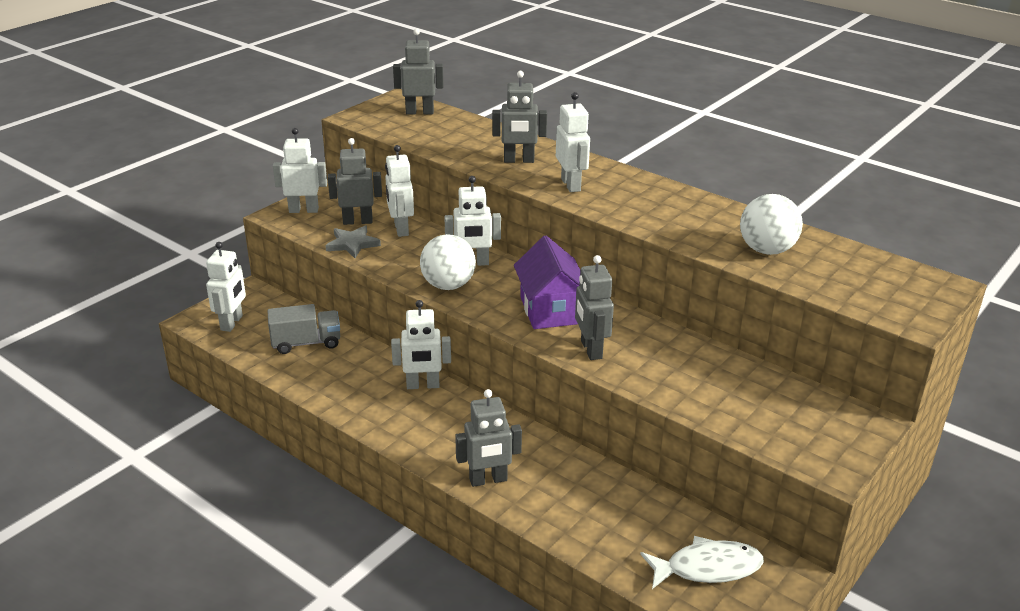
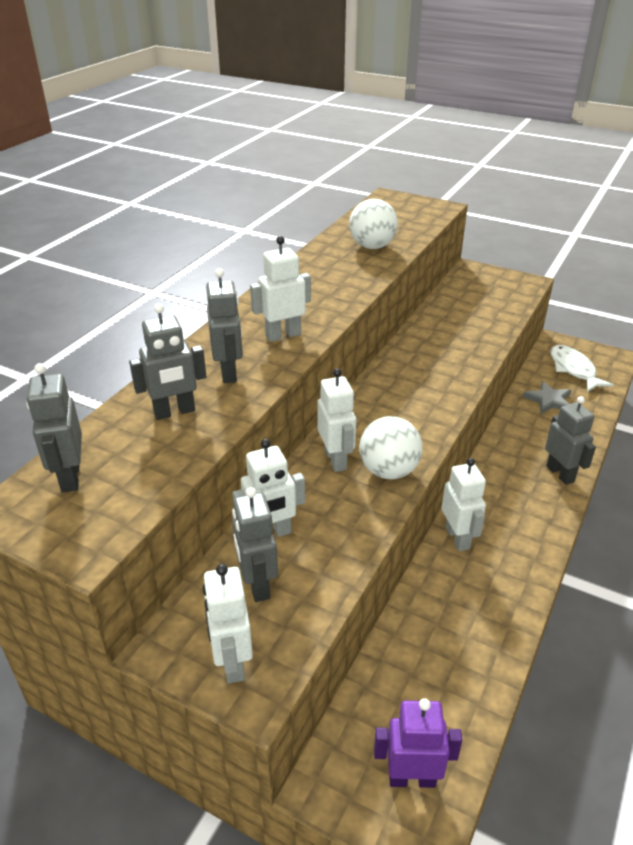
camera: 100 degrees left, 5 degrees up
(232, 323) = (412, 778): white robot -> purple robot
(306, 343) = (425, 665): grey truck -> none
(352, 244) = (322, 575): grey star -> grey star (549, 400)
(550, 310) = (404, 399): purple house -> none
(591, 349) = (454, 374): grey robot -> grey robot (174, 412)

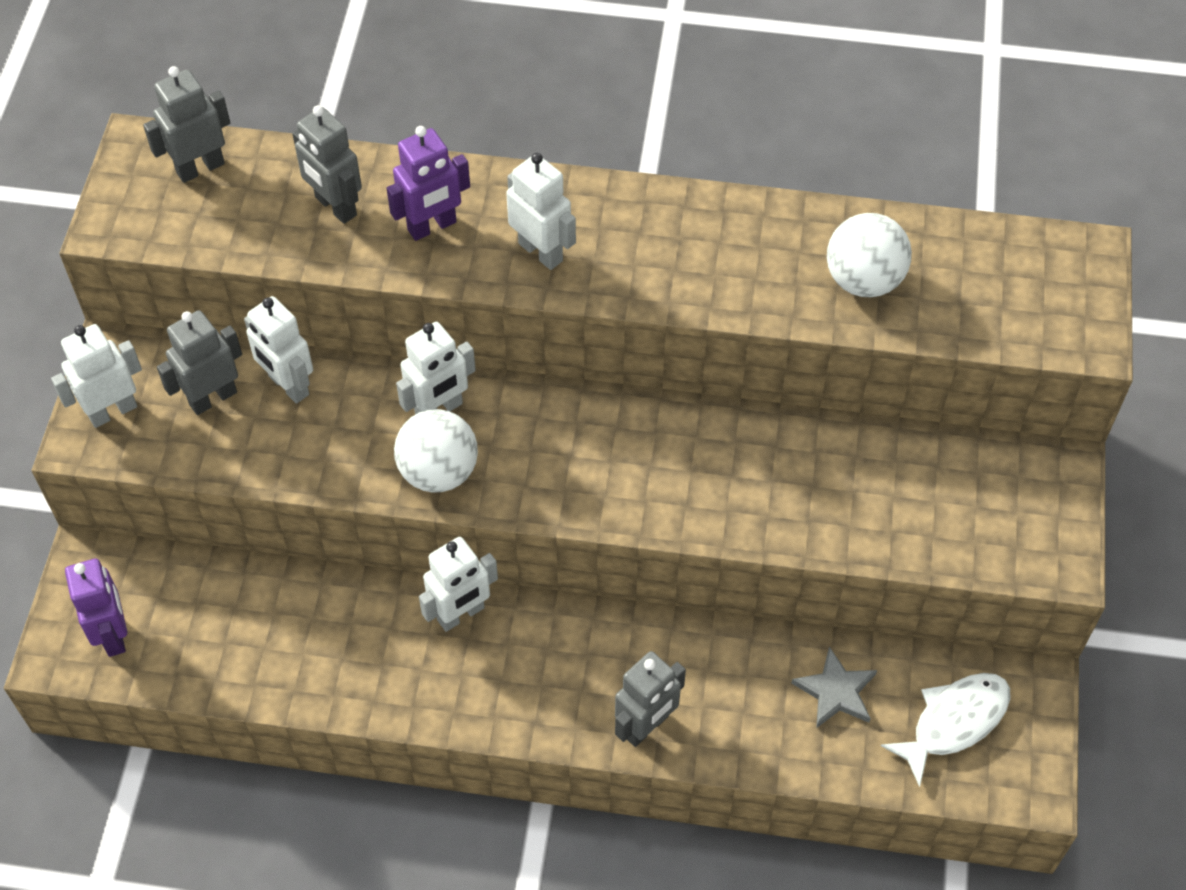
camera: 70 degrees right, 20 degrees up
(229, 372) = (432, 226): grey robot -> purple robot

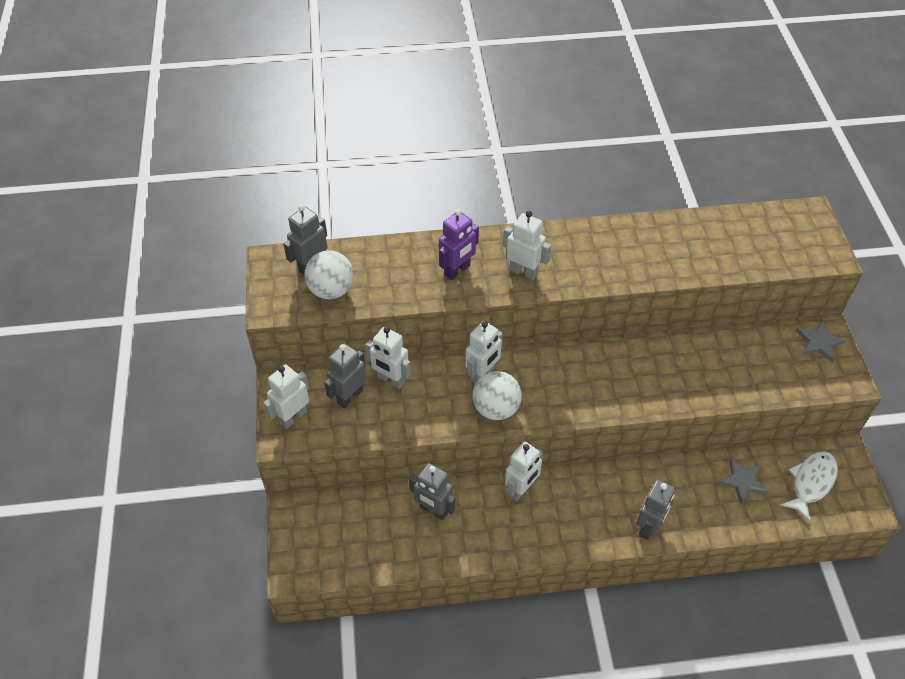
camera: 15 degrees left, 5 degrees down
(113, 634) = (323, 550): purple robot -> none
(335, 207) = (398, 271): grey robot -> grey robot (433, 510)
(863, 280) = (703, 250): white ball -> white ball (331, 290)
(1037, 485) = (819, 343): none -> grey star

